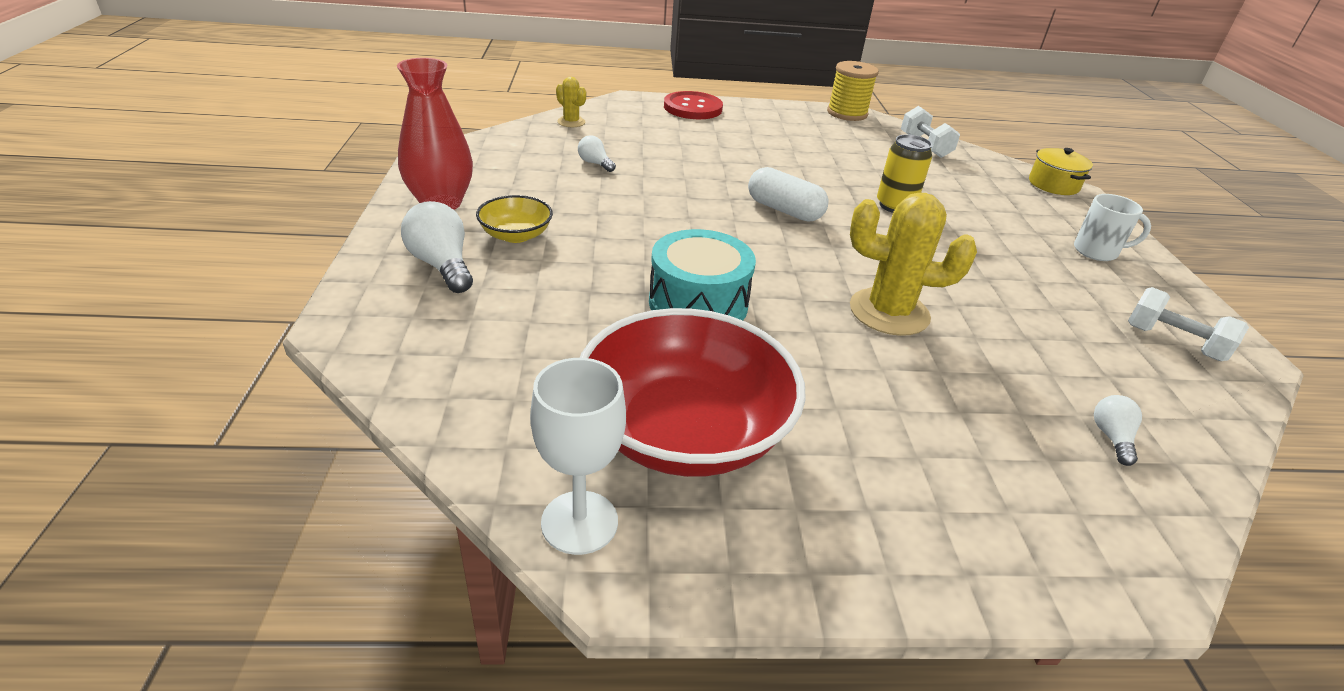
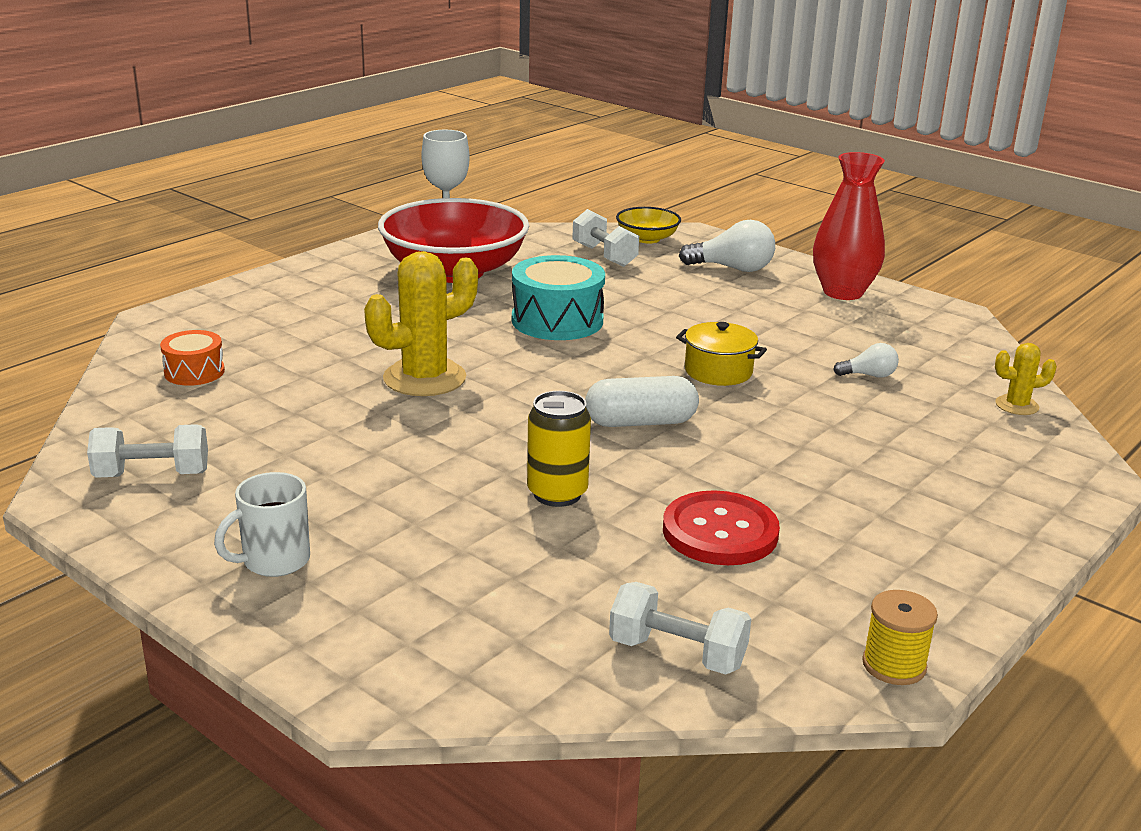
camera: 135 degrees right, 10 degrees down
(496, 351) = (604, 256): none -> white dumbbell
(516, 235) = (749, 300): yellow bowl -> yellow bowl (647, 238)
(692, 108) = (1023, 513): red button -> red button (720, 532)
(847, 113) = (894, 665): yellow spool -> yellow spool, size x0.67
(1053, 185) = (409, 686): yellow pot -> yellow pot (718, 371)
(1111, 437) = (194, 372): white light bulb -> orange drum

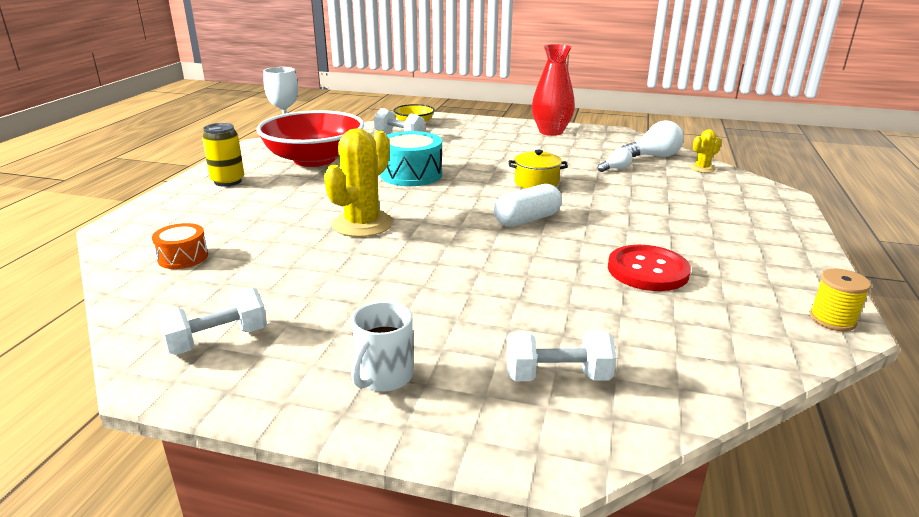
camera: 25 degrees left, 0 degrees up
(557, 494) = (528, 274): yellow can -> yellow can (228, 181)
(677, 653) = (718, 353): white dumbbell -> white dumbbell (557, 376)
(732, 268) = (479, 130): white light bulb -> white light bulb (653, 156)

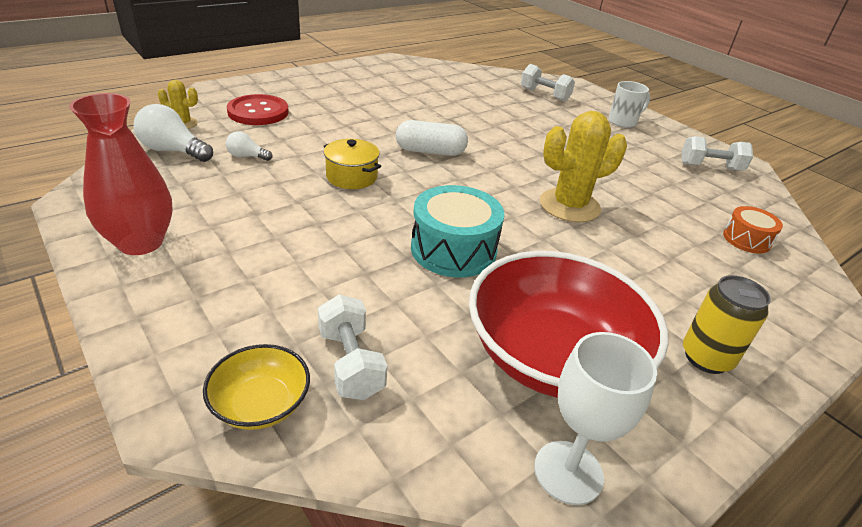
camera: 145 degrees left, 10 degrees up
(647, 270) = (423, 100): red button -> red button (258, 112)
(832, 319) = (391, 61): yellow spool -> none

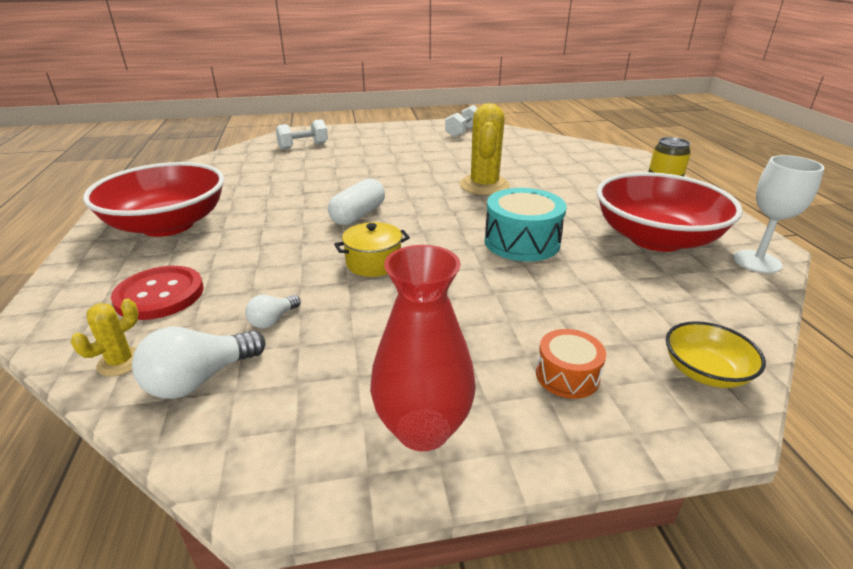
camera: 60 degrees left, 5 degrees down
(349, 87) = (168, 225): none -> red bowl
(351, 363) = (657, 318): white dumbbell -> none
(623, 122) = (378, 135): white mug -> none
(746, 239) = (550, 150): orange drum -> orange drum (567, 376)

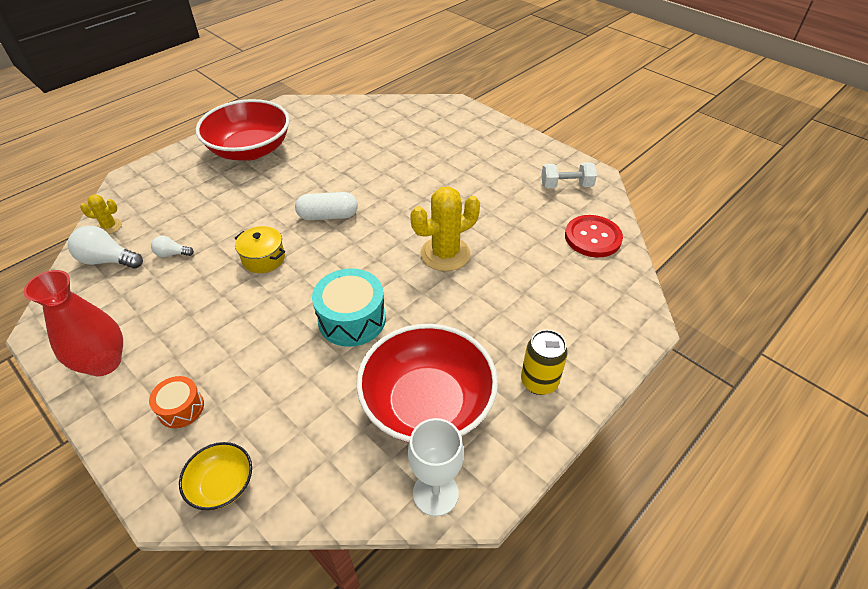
camera: 55 degrees right, 15 degrees up
(160, 295) = (173, 199): red button -> red button (592, 237)
(303, 146) = (427, 124): white dumbbell -> none

